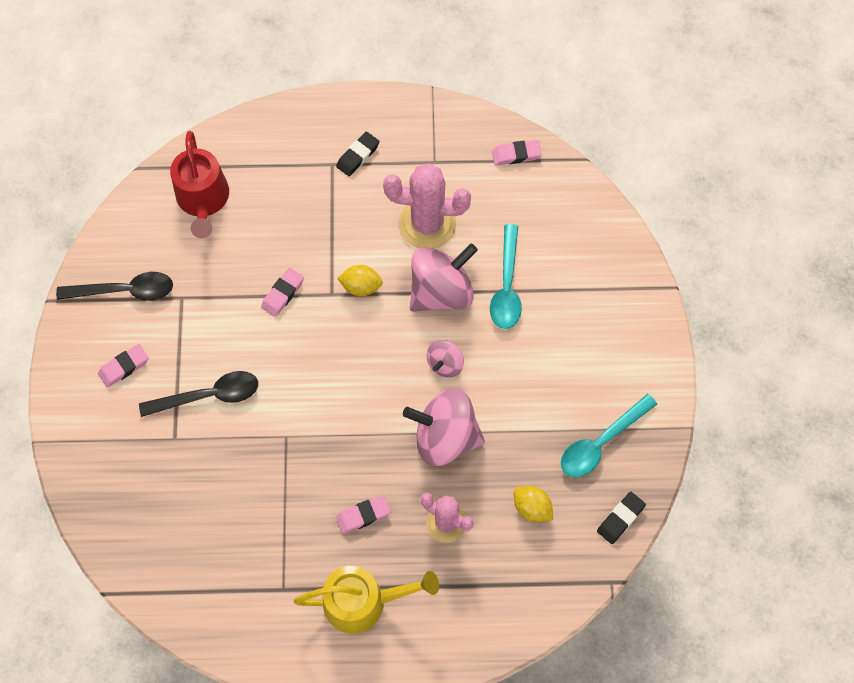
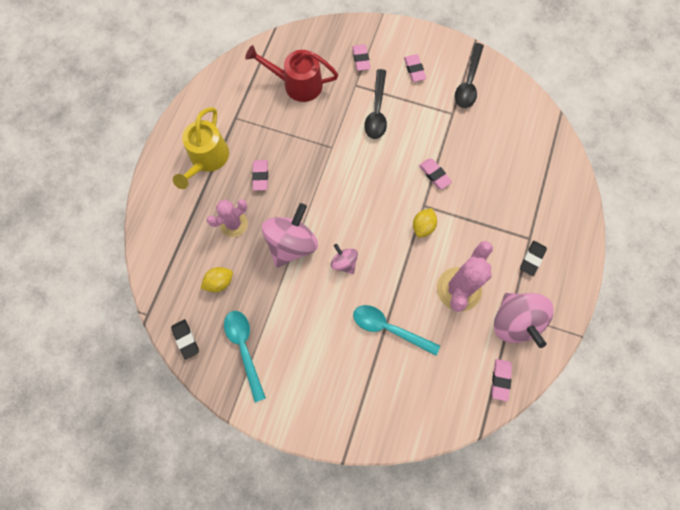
camera: 110 degrees right, 5 degrees up
(127, 446) = (361, 59): none -> pink eraser
(203, 200) = (524, 145): red watering can -> red watering can (297, 84)
(358, 156) = (532, 259): black eraser -> black eraser turned 60 degrees clockwise
(441, 292) = (400, 280): pink spinning top -> pink spinning top (514, 322)

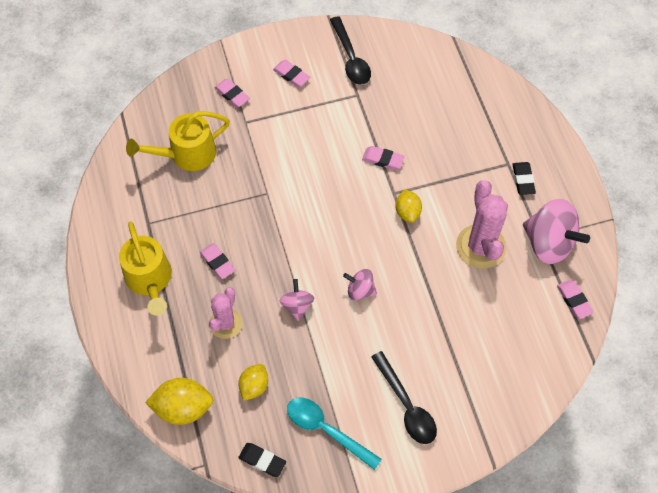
camera: 35 degrees left, 10 degrees down
(162, 265) = (183, 408): none -> yellow lemon
(291, 244) = (297, 305): pink spinning top -> pink spinning top, size x0.52
(297, 84) = (187, 154): red watering can -> yellow watering can
(377, 111) = (285, 134): black spoon -> black spoon (406, 406)
(388, 328) = (445, 321): turquoise spoon -> none

